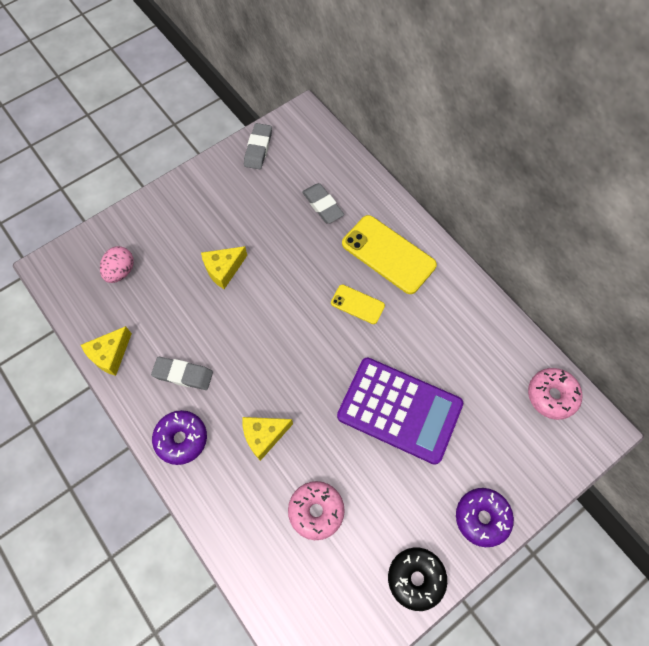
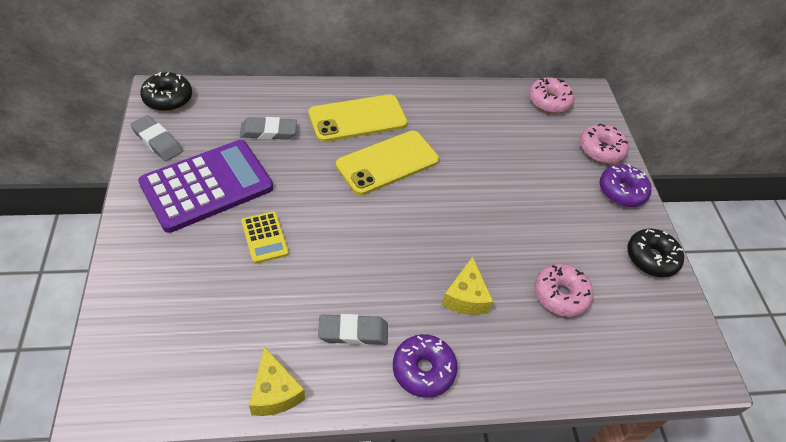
camera: 65 degrees left, 15 degrees down
(121, 271) = (179, 330): pink egg -> none
(183, 374) = (353, 332): grey eraser -> grey eraser turned 45 degrees clockwise
(223, 269) = (264, 237): yellow cheese -> yellow calculator
(302, 124) = (168, 98): none -> black donut
(357, 304) = (387, 163): yellow phone -> yellow phone, size x1.86
(399, 410) = (504, 190): purple calculator -> purple calculator (207, 186)
(524, 475) = (601, 150): none -> pink donut

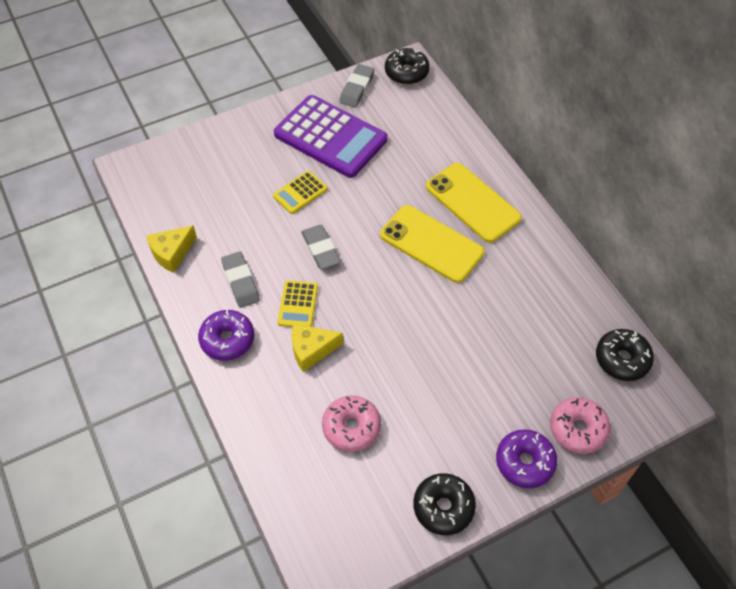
camera: 75 degrees right, 5 degrees up
(268, 132) = (413, 148): grey eraser -> grey eraser (321, 249)
(407, 289) = (298, 305): none -> yellow calculator
(549, 101) = (622, 359): pink donut -> black donut

